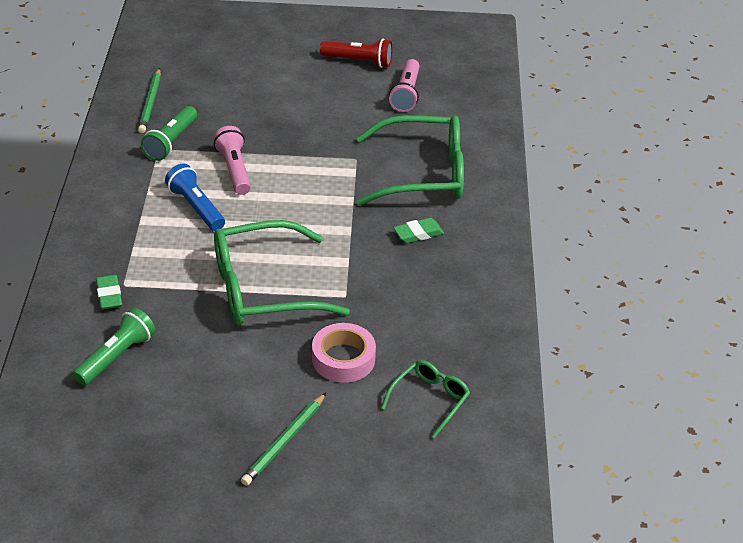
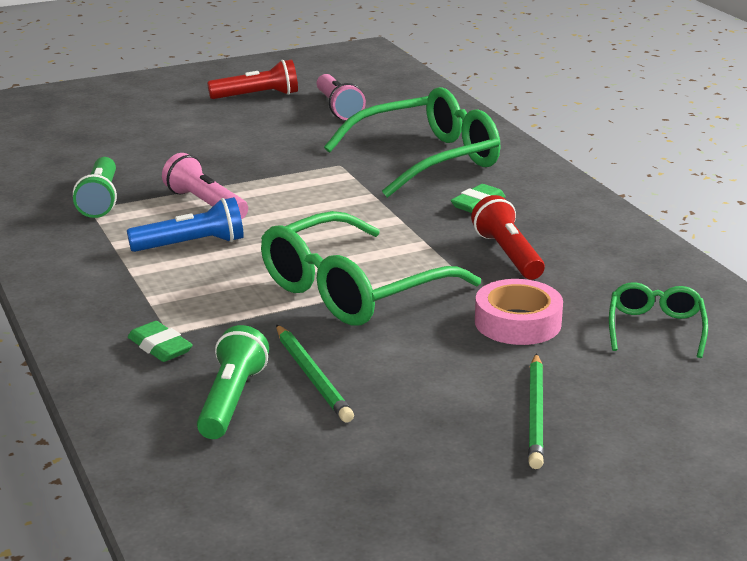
camera: 25 degrees left, 15 degrees down
(150, 103) = (39, 175): green pencil -> green pencil (312, 376)
(196, 207) = (191, 245): blue flashlight -> blue flashlight turned 135 degrees clockwise
(394, 292) = (508, 254): none -> red flashlight

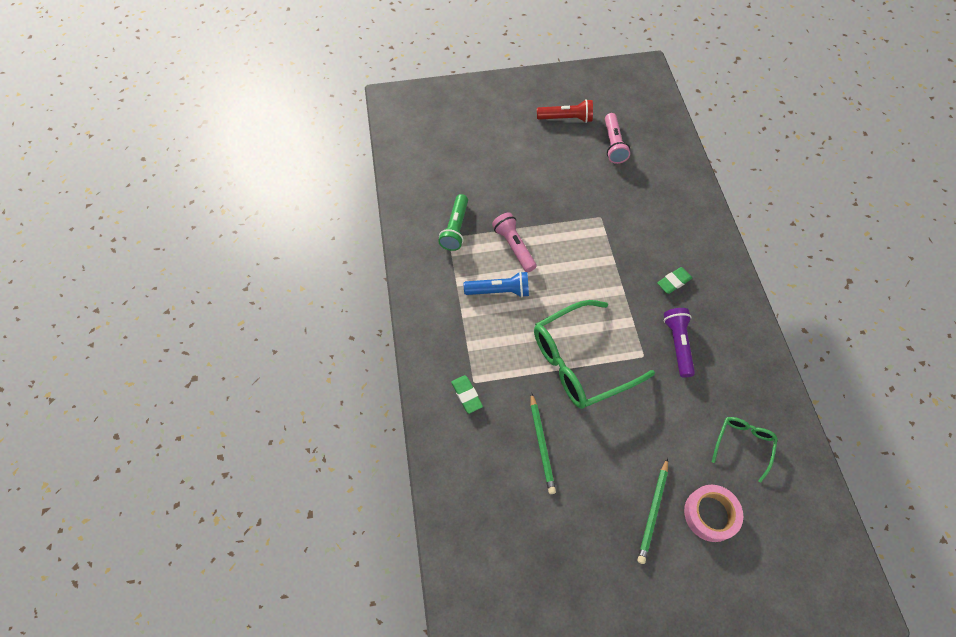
camera: 15 degrees right, 35 degrees up
(231, 400) = (495, 456): green flashlight -> none
(426, 159) = (654, 221): green glasses -> none
(508, 254) = (677, 344): red flashlight -> purple flashlight
(517, 322) = (665, 419): pink tape -> pink tape (710, 514)

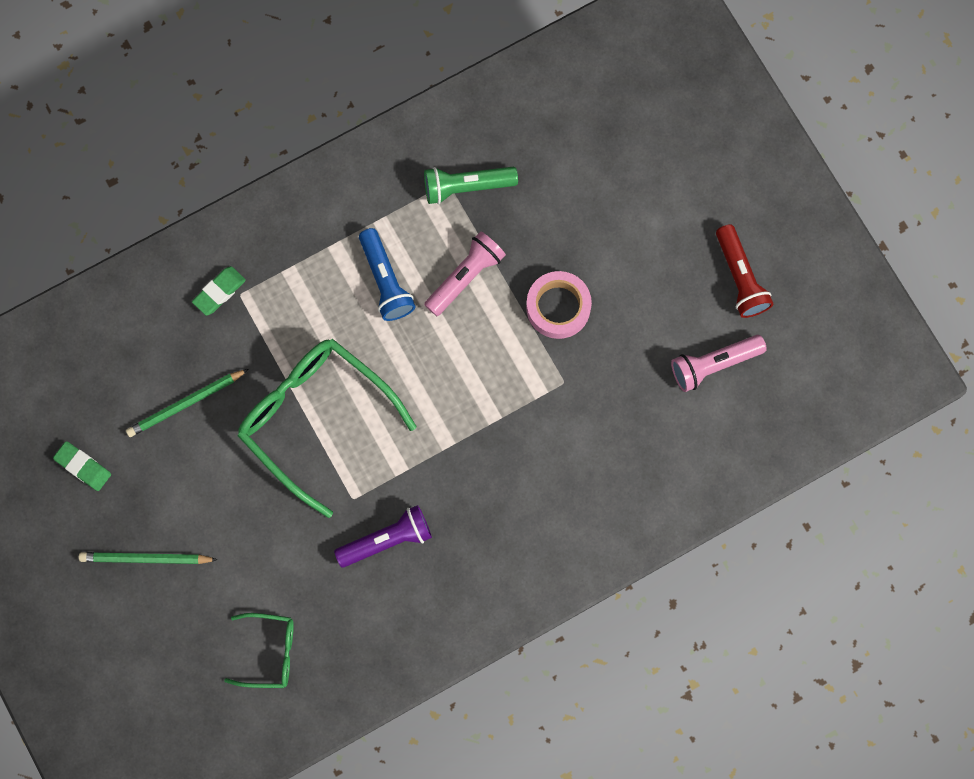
camera: 70 degrees right, 15 degrees up
(673, 282) = (487, 513): green eraser -> green eraser (83, 467)
(710, 514) = (165, 628): pink tape -> pink tape (558, 307)

